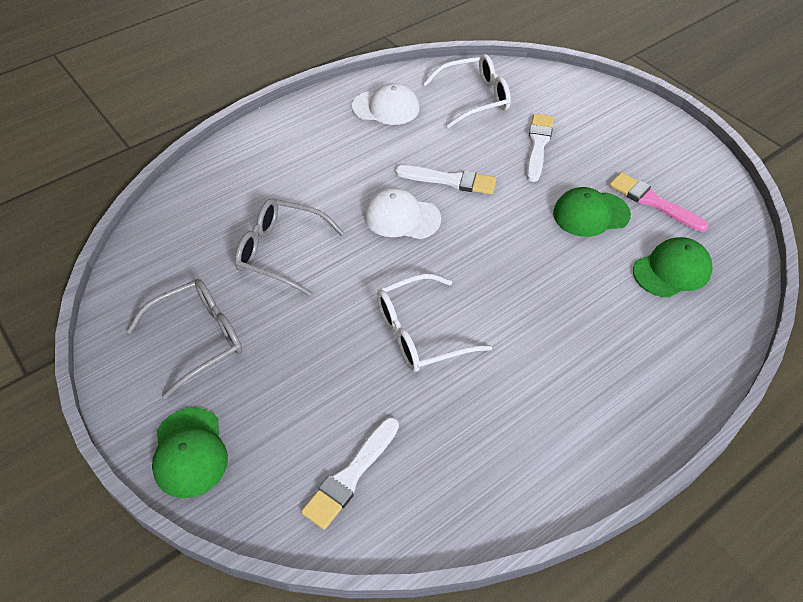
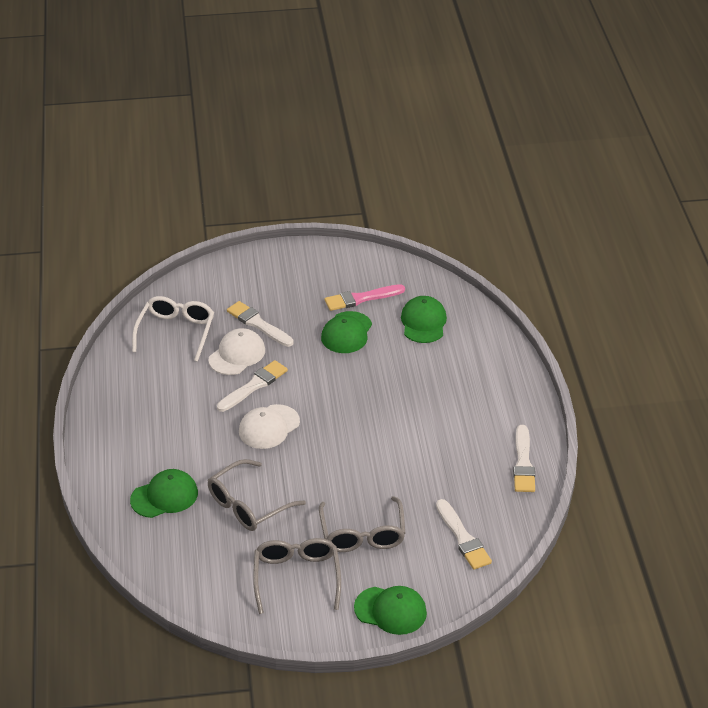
camera: 60 degrees left, 10 degrees down
(254, 187) = (164, 496): none -> green cap
(296, 368) = (362, 534): none -> grey glasses
(386, 107) = (139, 385): white cap -> white cap (237, 355)
(420, 333) = (381, 462): white glasses -> none
(527, 485) = (523, 463): none -> white brush

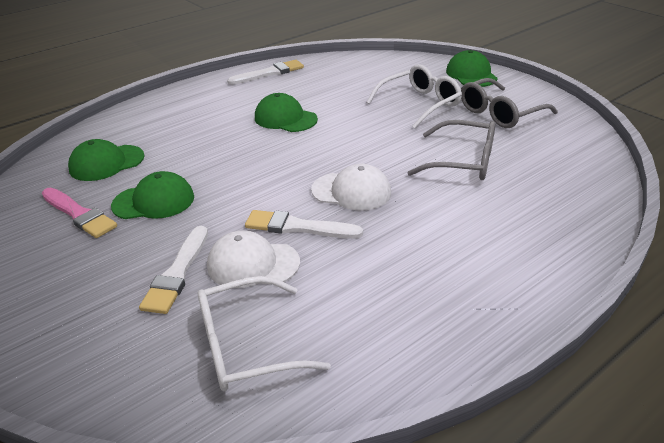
camera: 120 degrees left, 5 degrees down
(164, 496) = (521, 212): green cap -> green cap (285, 118)
(362, 534) = (420, 104): grey glasses -> white glasses
(463, 538) = (371, 72): white brush -> none

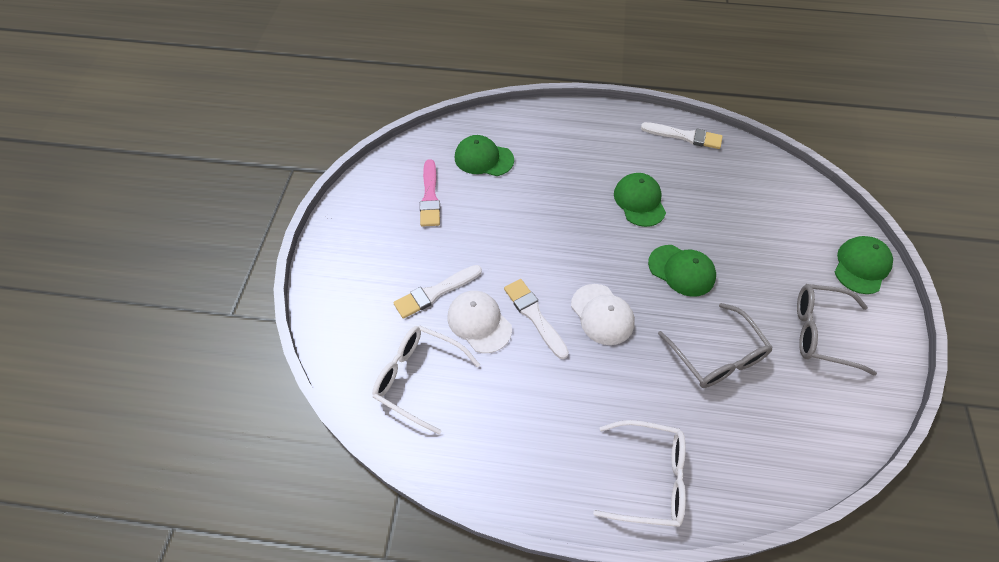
camera: 45 degrees right, 20 degrees up
(154, 201) = (477, 219): green cap -> green cap (681, 270)
(420, 104) = (764, 267): white glasses -> white glasses (649, 478)

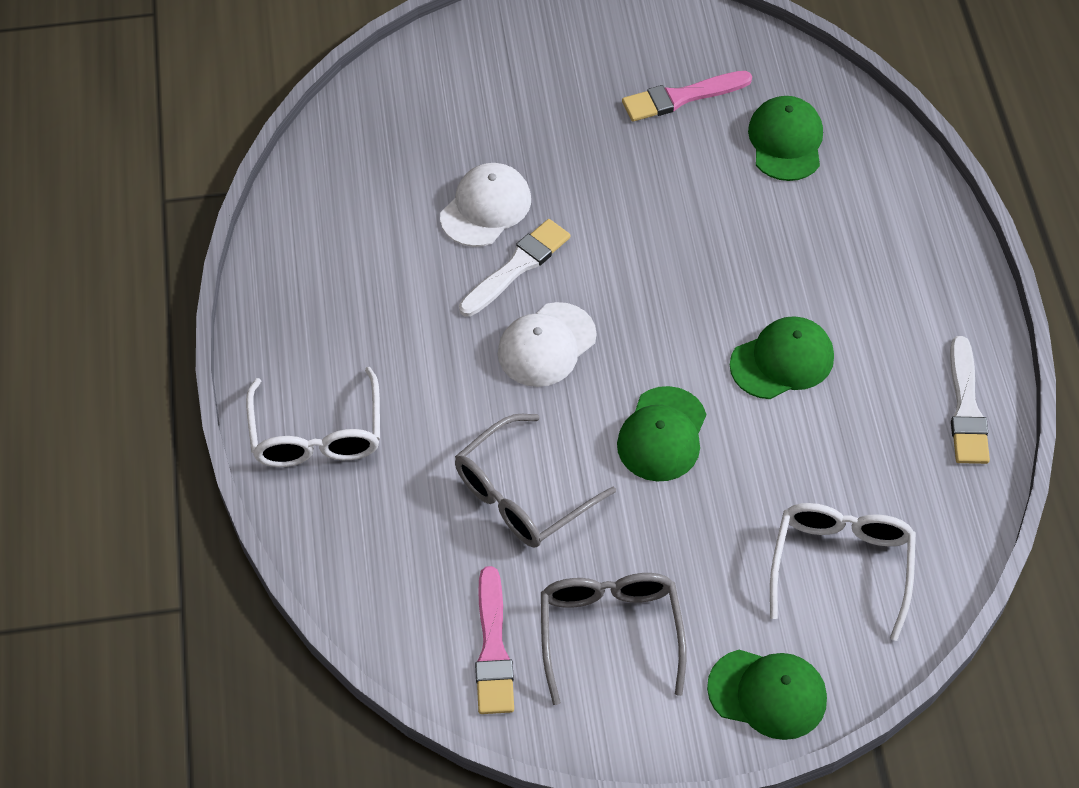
camera: 75 degrees right, 0 degrees up
(418, 378) = (384, 165): white glasses -> white glasses (841, 565)
(435, 292) = (517, 148): white brush -> none
(833, 401) = (493, 649): none -> pink brush

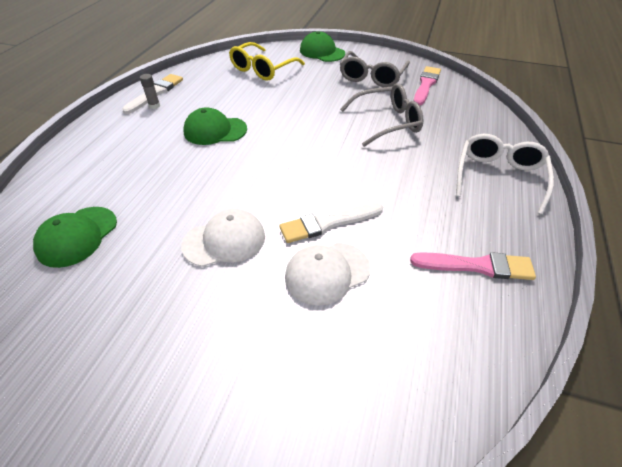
camera: 155 degrees left, 10 degrees down
(546, 345) = (336, 175): white cap -> white cap (224, 241)
(662, 435) = (301, 123): green cap -> none
(681, 97) = (105, 304): pink brush -> pink brush (477, 266)
(841, 565) = (262, 69): white glasses -> yellow glasses
(932, 376) = (154, 106): none -> grey glue stick

